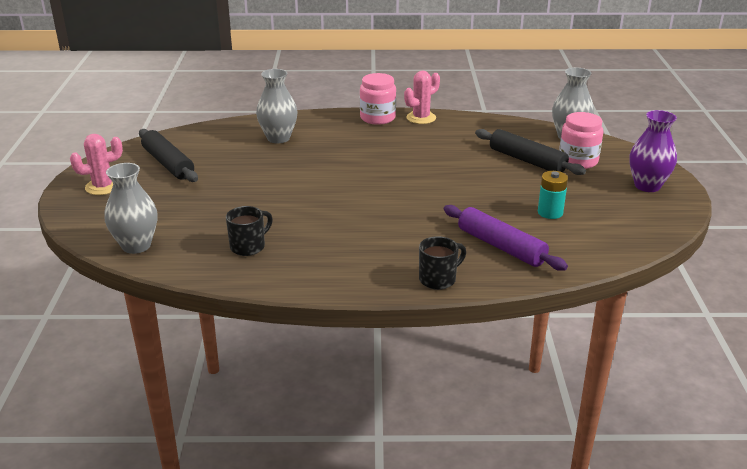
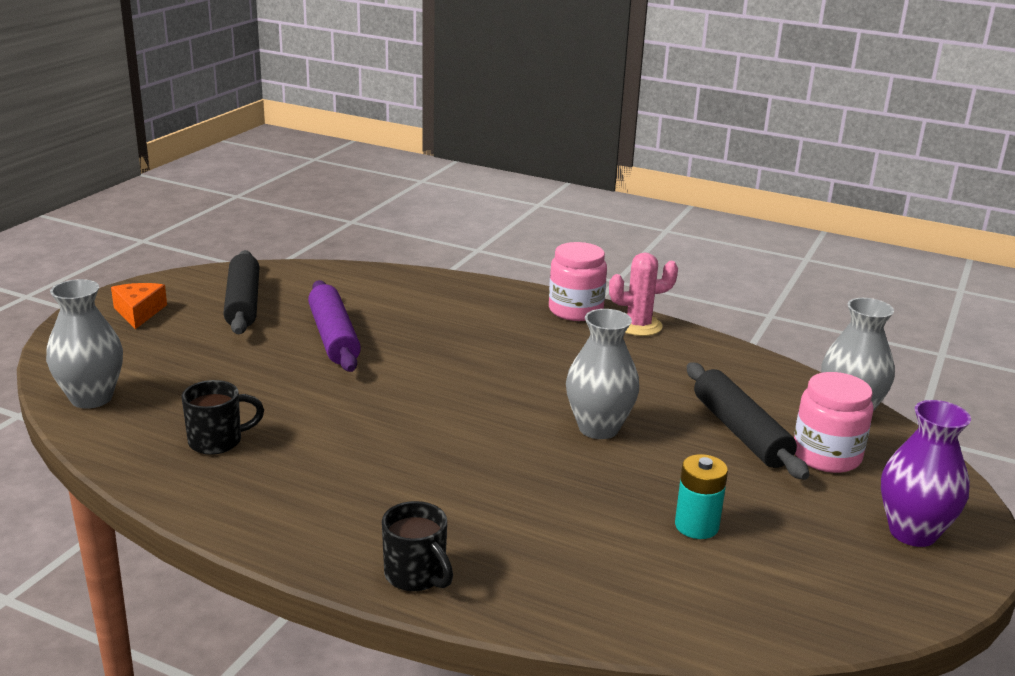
camera: 25 degrees right, 5 degrees down
(103, 187) = (139, 312): pink cactus -> orange cheese
(278, 138) = (412, 305): grey vase -> grey vase (598, 428)
(438, 279) = (416, 575): black mug -> black mug turned 60 degrees clockwise
(501, 246) = (562, 556): purple rolling pin -> purple rolling pin (334, 337)

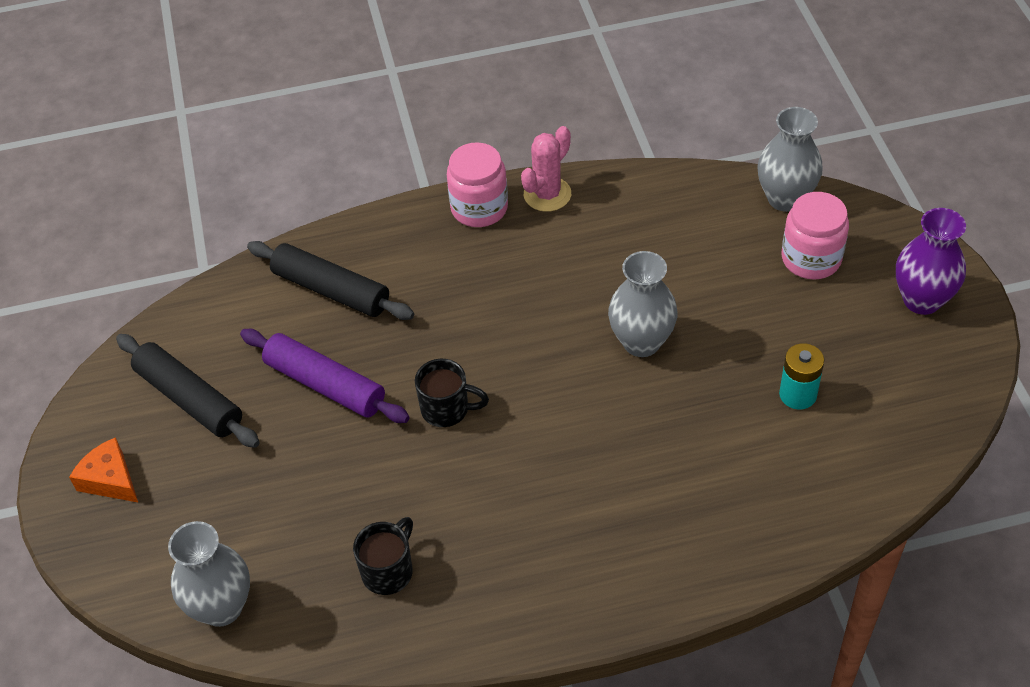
camera: 35 degrees left, 25 degrees up
(416, 575) = (680, 580): black mug -> black mug (447, 409)
(740, 432) = (736, 273): black rolling pin -> black rolling pin (331, 290)

